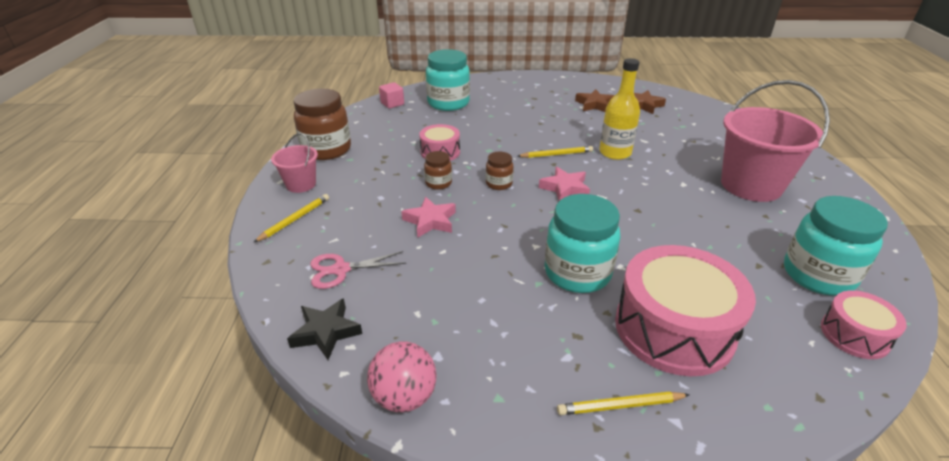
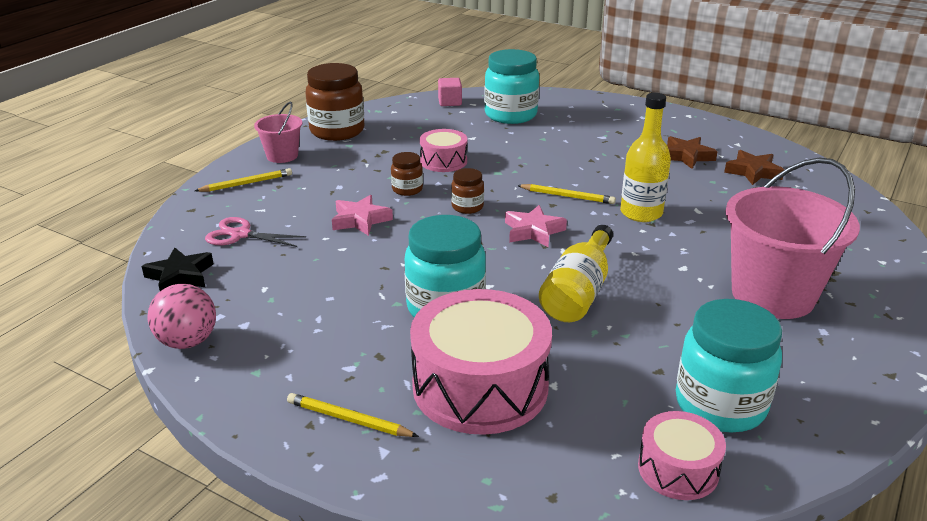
camera: 30 degrees right, 5 degrees down
(646, 225) = (578, 292): none -> yellow bottle

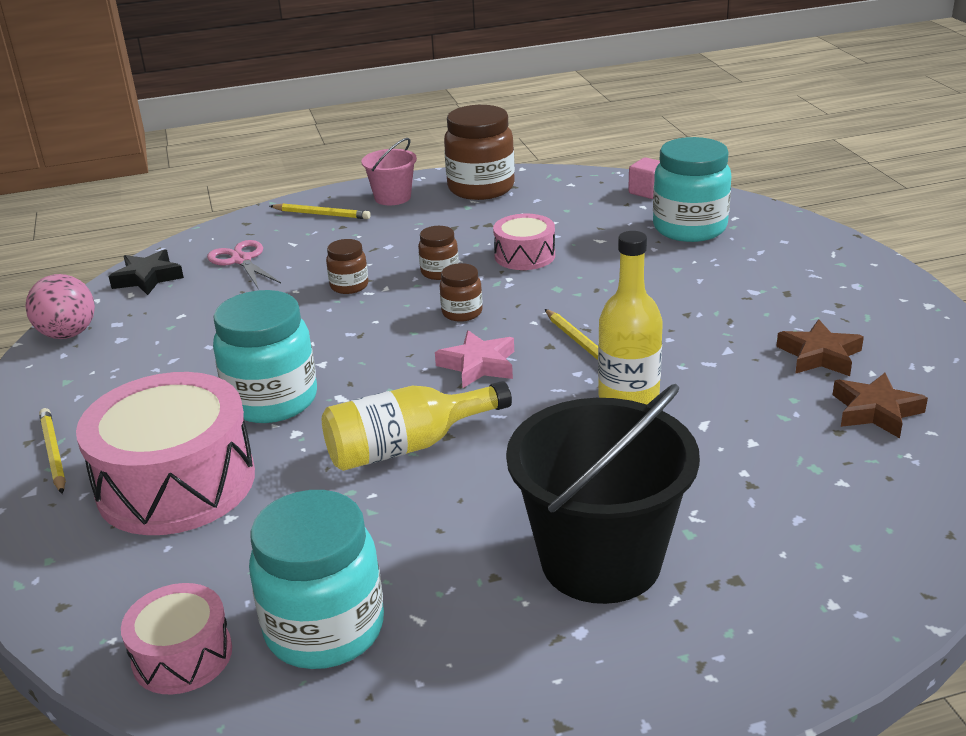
camera: 45 degrees right, 0 degrees up
(360, 220) = (349, 286): pink star -> brown jar
(773, 295) = (601, 561): pink bucket -> black bucket

